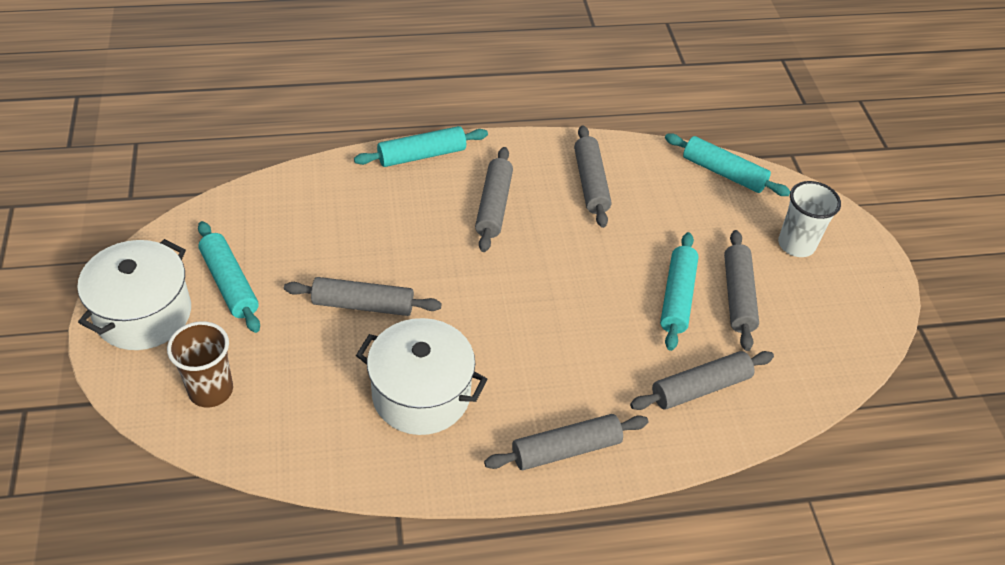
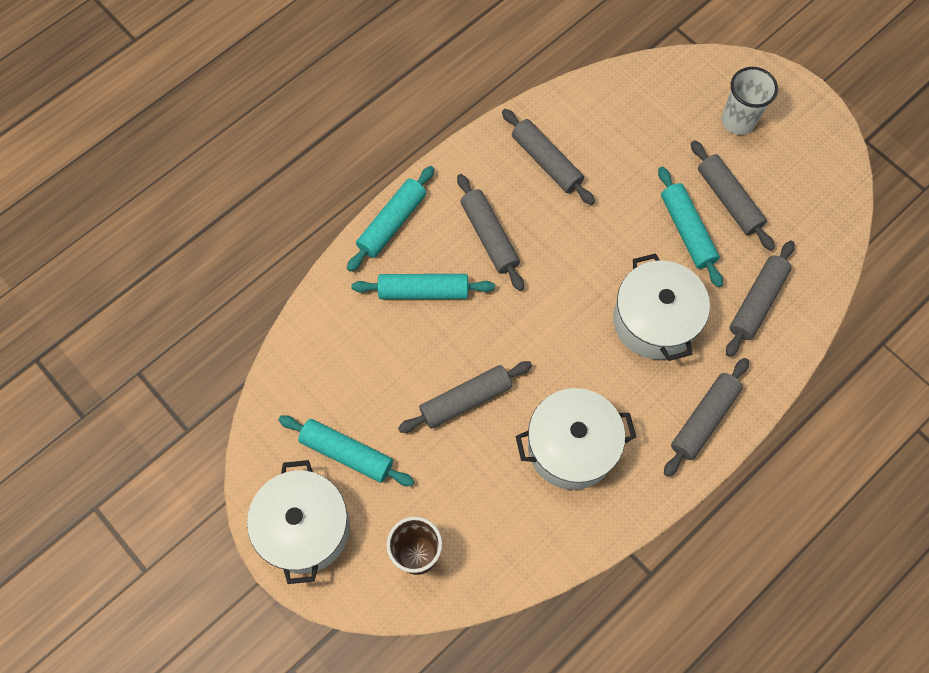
camera: 30 degrees left, 20 degrees up
(586, 345) = (654, 321): none -> white pot
(723, 173) = (639, 82): turquoise rolling pin -> turquoise rolling pin (423, 291)

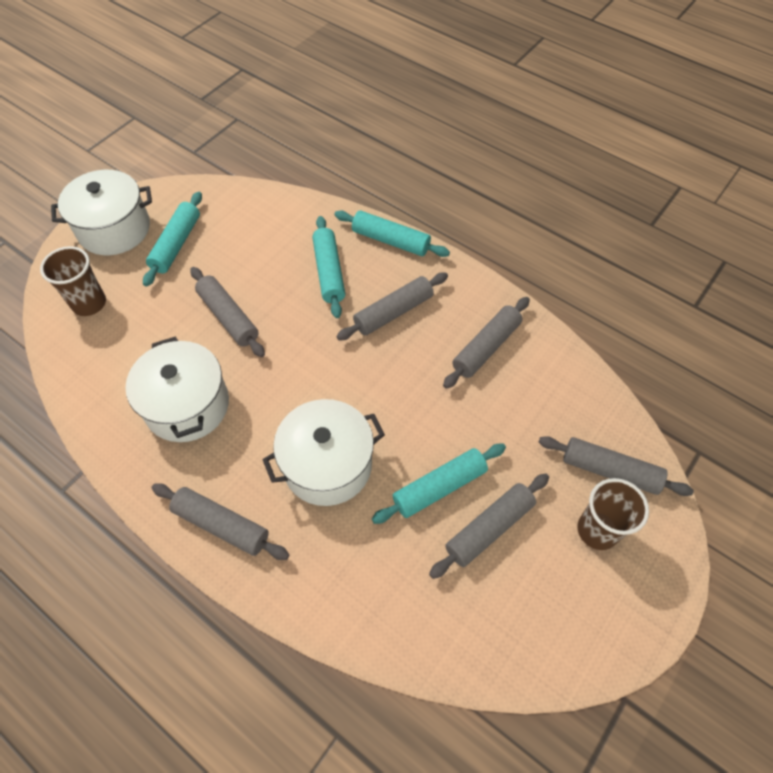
camera: 80 degrees right, 10 degrees down
(738, 121) = (597, 530): white cup -> brown cup
(757, 302) = (366, 571): grey rolling pin -> grey rolling pin (610, 470)

